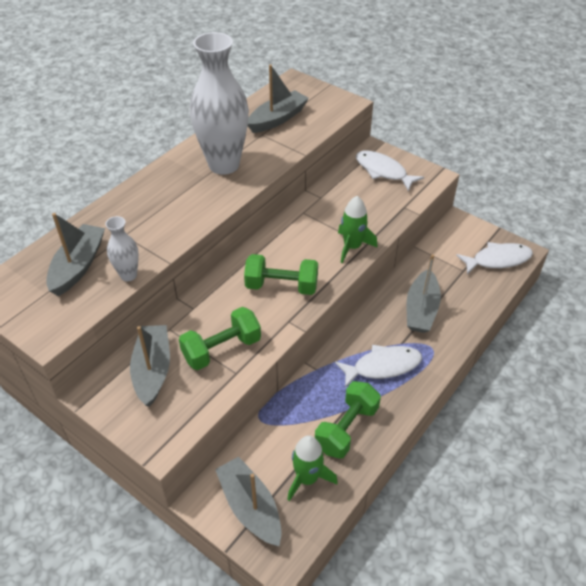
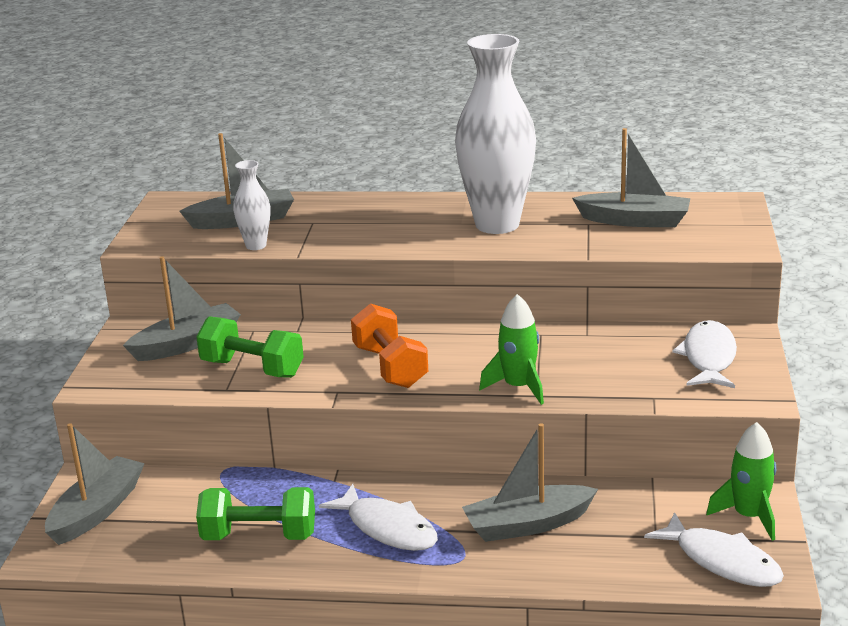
camera: 60 degrees right, 20 degrees down
(281, 286) = (390, 367): green dumbbell -> orange dumbbell
(307, 478) = (163, 534): green rocket -> green rocket (749, 516)

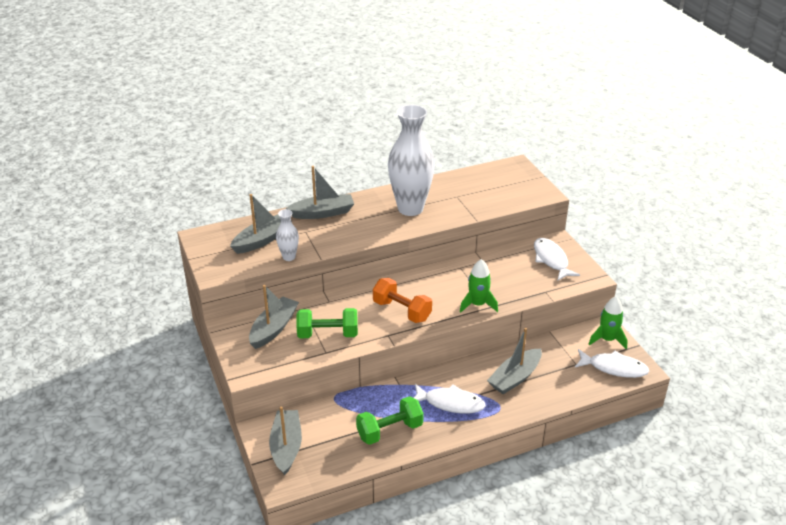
camera: 30 degrees left, 10 degrees up
(635, 221) = (478, 189): grey boat -> grey boat (323, 213)

